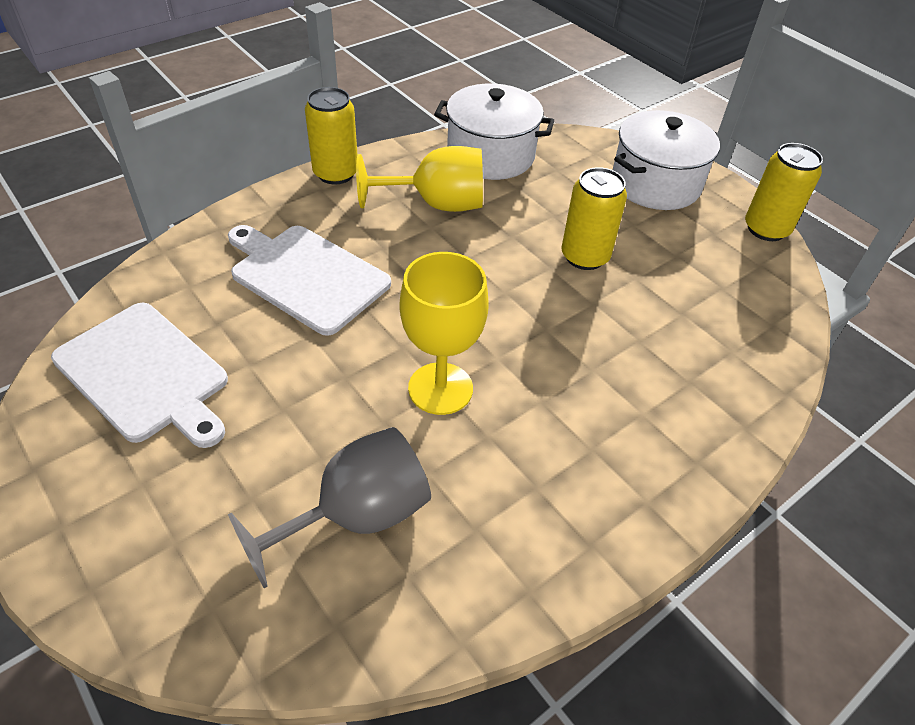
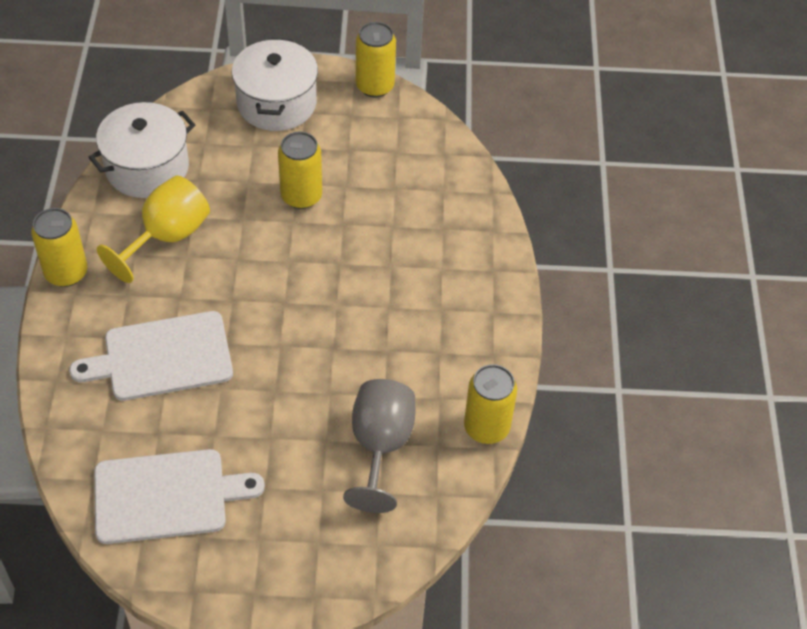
camera: 50 degrees left, 5 degrees up
(440, 388) = (331, 348): yellow goblet -> none
(483, 613) = (486, 427): none -> yellow can

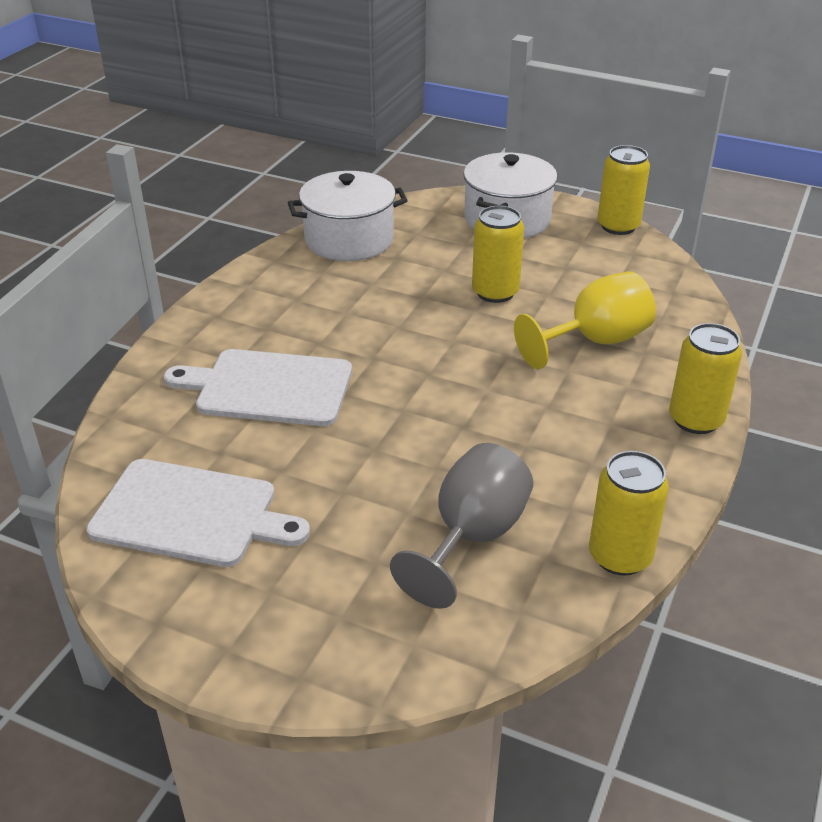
camera: 25 degrees right, 15 degrees down
(66, 273) = (218, 298): yellow can -> yellow can (696, 420)
(167, 237) = (335, 293): yellow goblet -> yellow goblet (595, 341)

